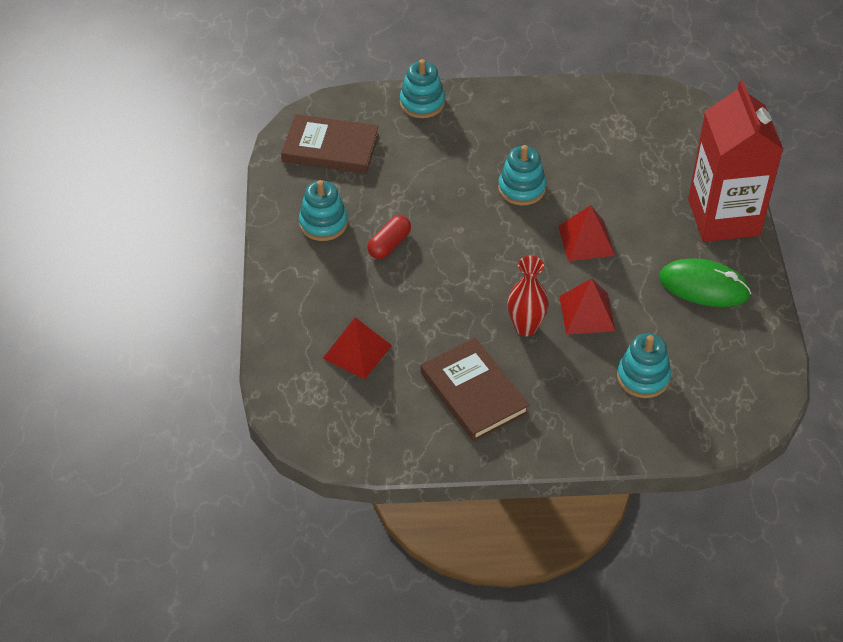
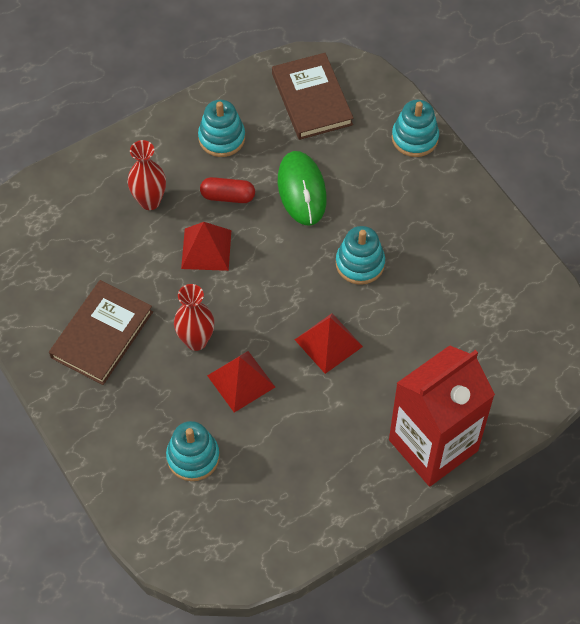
camera: 60 degrees right, 10 degrees up
(353, 300) = (149, 201): none -> red vase
(357, 352) = (97, 231): red pyramid -> red pyramid (206, 249)
(704, 286) = (332, 463): green mouse -> green mouse (302, 190)

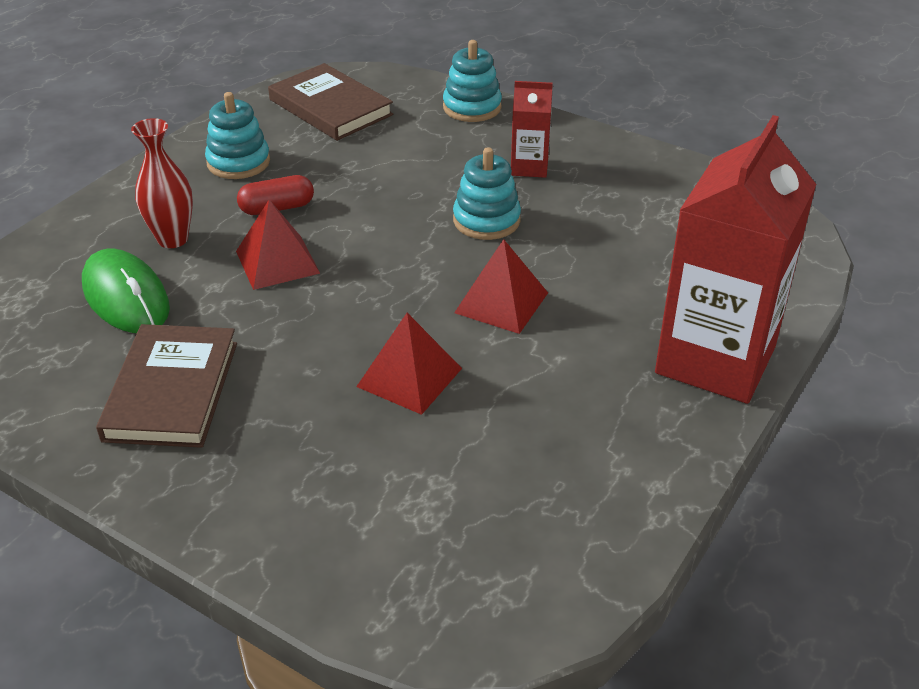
camera: 25 degrees left, 20 degrees down
(193, 457) = (393, 487): turquoise stacking toy -> none
(196, 341) = (318, 355): red vase -> none
(302, 190) = (368, 179): green mouse -> green mouse (126, 297)
(419, 220) = (529, 167): none -> red carton

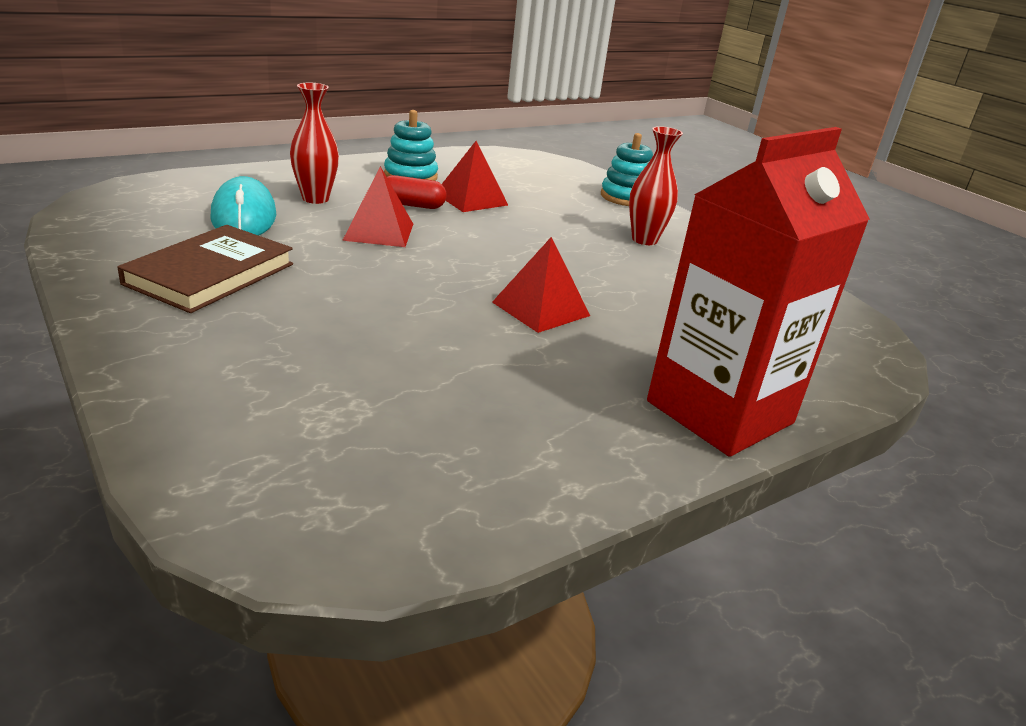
camera: 20 degrees right, 10 degrees down
(126, 297) = (244, 216): green mouse -> turquoise mouse
(330, 107) = (511, 169): brown book -> none
(409, 377) = (409, 328): red pyramid -> red pyramid (471, 199)
(486, 220) = (576, 258): turquoise stacking toy -> none
(529, 167) = (644, 240): red carton -> red vase

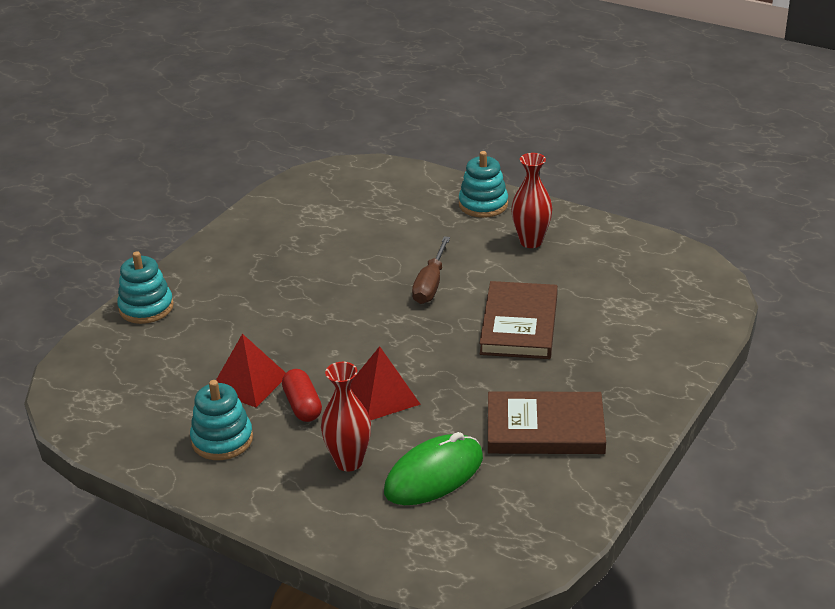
camera: 110 degrees left, 5 degrees up
(244, 216) = (434, 475): turquoise mouse -> green mouse
(397, 327) = (519, 325): none -> brown book
(540, 309) = (430, 284): red pyramid -> brown screwdriver
(644, 240) = (251, 275): red vase -> red vase (531, 242)
(719, 412) = (483, 204): red carton -> turquoise stacking toy

